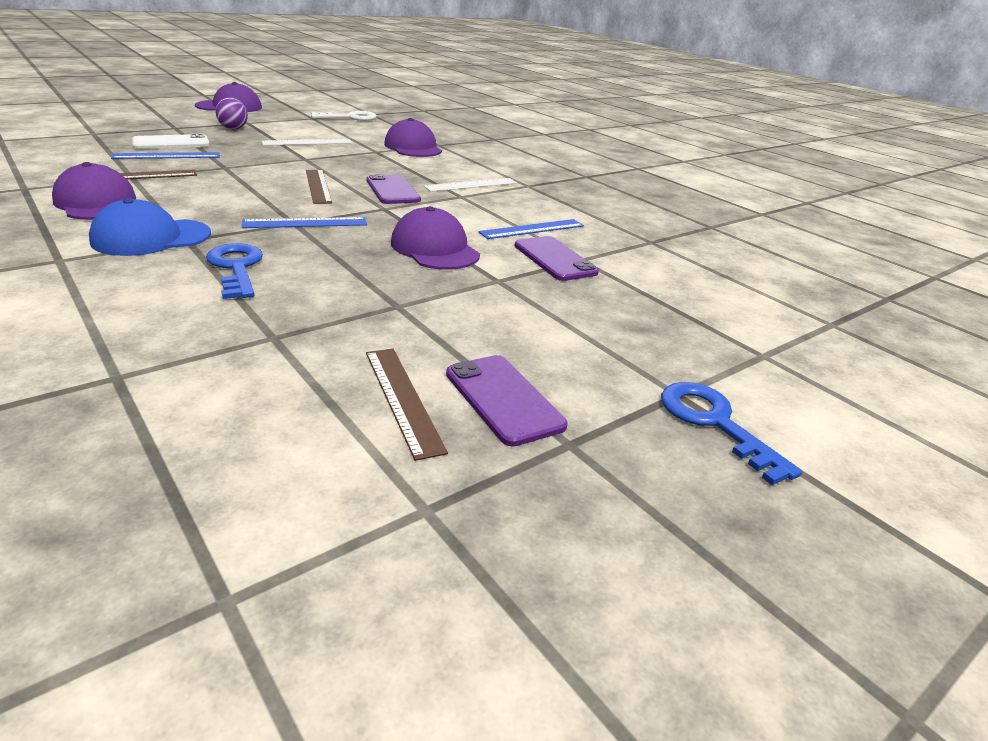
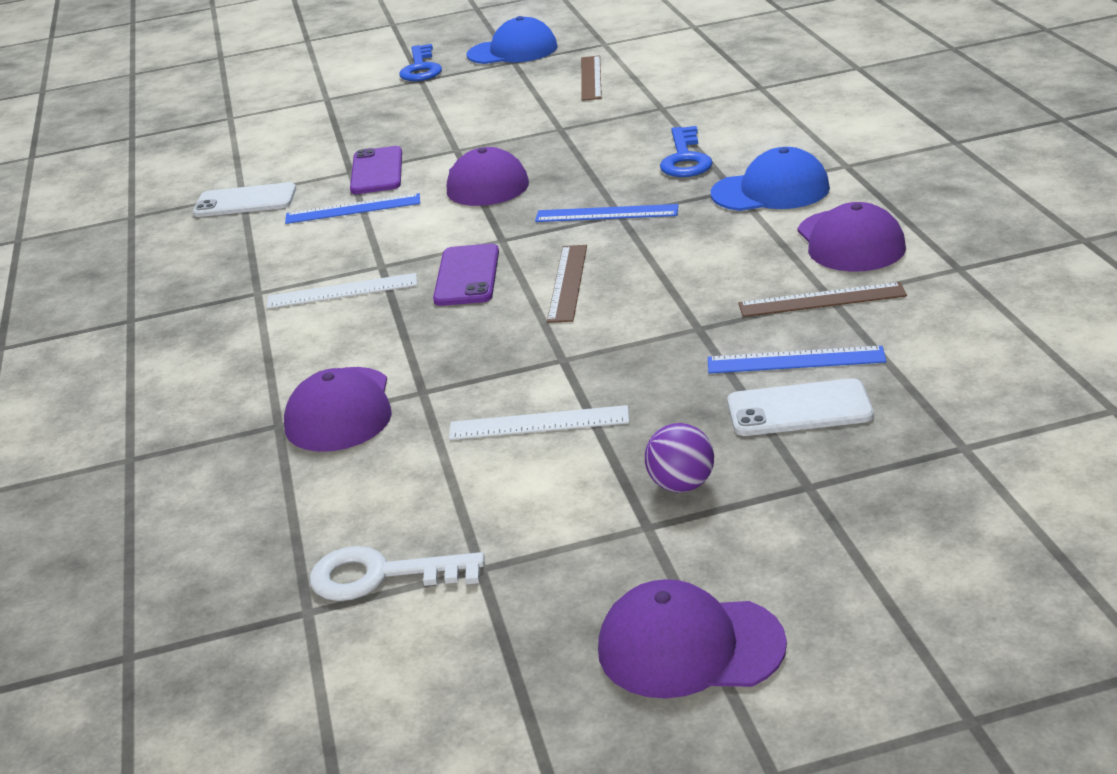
camera: 150 degrees left, 0 degrees up
(503, 399) = (531, 78): purple phone -> none
(600, 478) = (512, 51): none -> blue cap
(636, 236) = (245, 201): none -> white phone

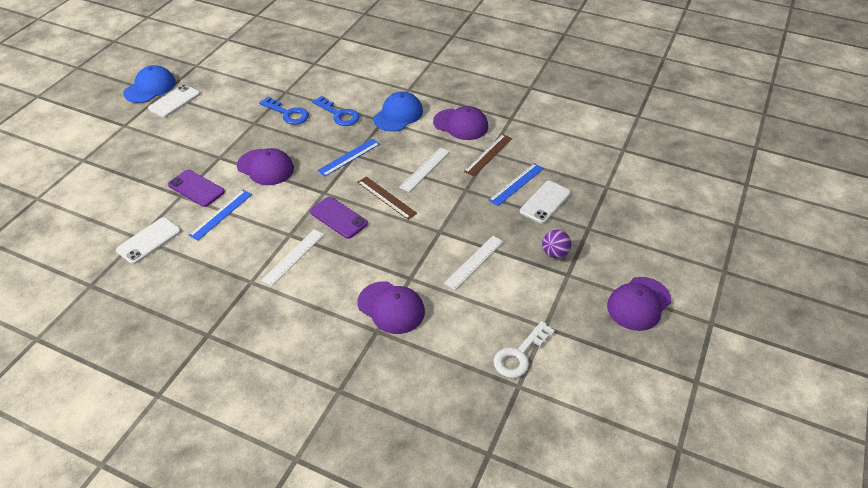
camera: 55 degrees left, 15 degrees up
(421, 68) = (111, 118): blue key -> blue key (287, 113)
(513, 74) = (174, 101): none -> white phone
(591, 78) = (222, 88): brown ruler -> none
(685, 274) = (425, 169): none -> white ruler

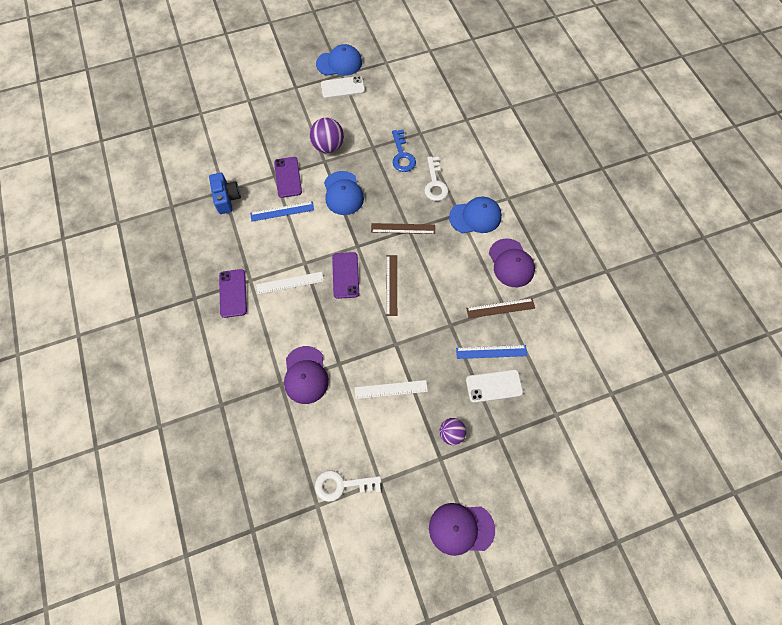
camera: 45 degrees right, 20 degrees up
(149, 241) = (227, 198): white phone -> blue camera
(211, 146) = (328, 146): none -> purple ball
(245, 302) = (233, 293): none -> purple phone
(265, 167) = (343, 193): purple cap -> blue cap
(339, 114) = (435, 183): blue key -> white key
(349, 157) = (403, 228): blue ruler -> brown ruler
(425, 169) = (442, 282): white ruler -> none

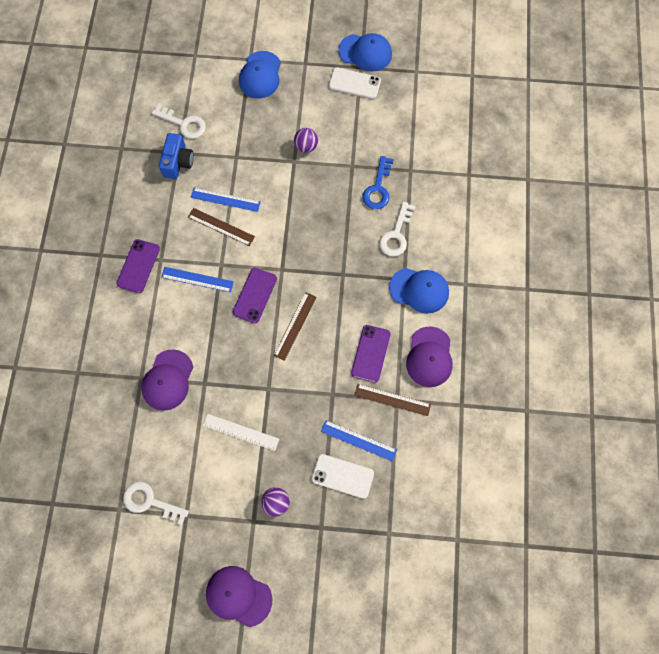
camera: 25 degrees right, 5 degrees up
(216, 167) = (183, 124): none -> white key
(288, 177) = (249, 164): purple phone -> purple phone (370, 353)
(290, 283) = (197, 279): white ruler -> blue ruler
(328, 146) = (306, 146): purple ball -> purple ball, size x0.63
(343, 193) = (296, 205): blue cap -> blue cap (260, 75)
(403, 228) = (337, 270): brown ruler -> brown ruler (221, 227)

